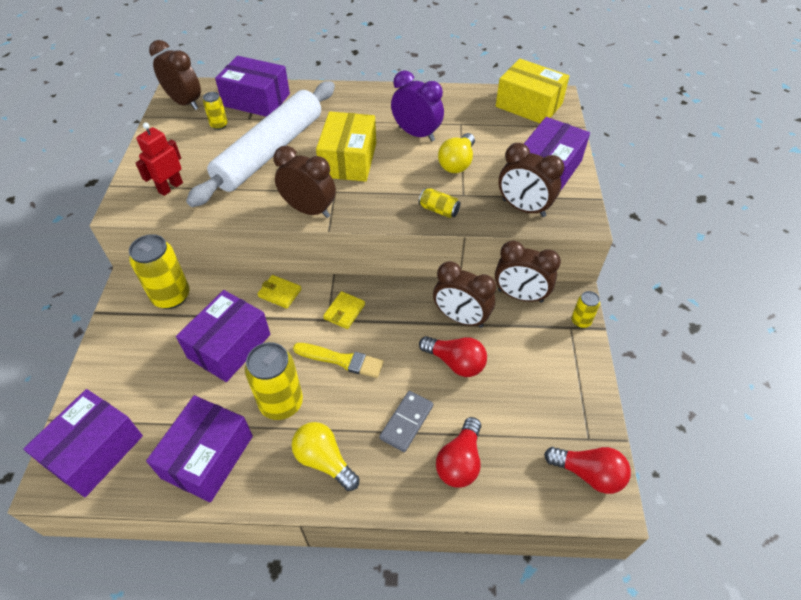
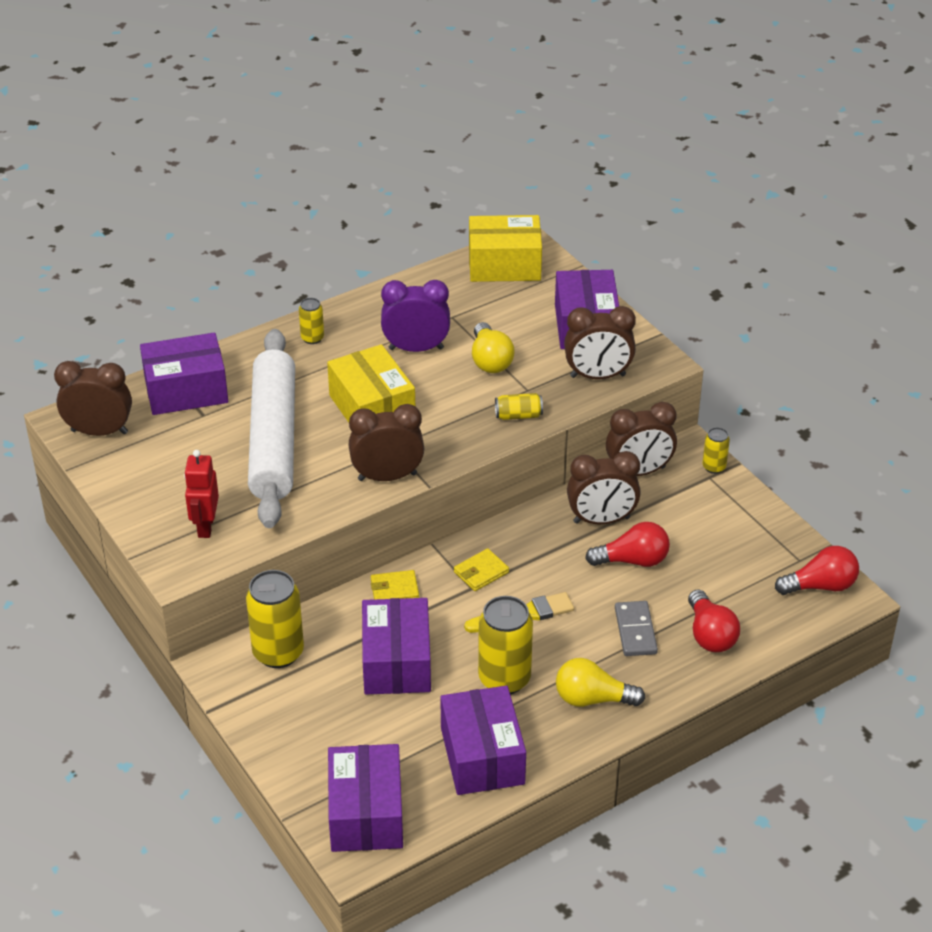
camera: 35 degrees left, 10 degrees down
(219, 125) = (176, 438): yellow can -> yellow can (312, 338)
(344, 311) = (481, 572): yellow wallet -> yellow wallet turned 60 degrees clockwise

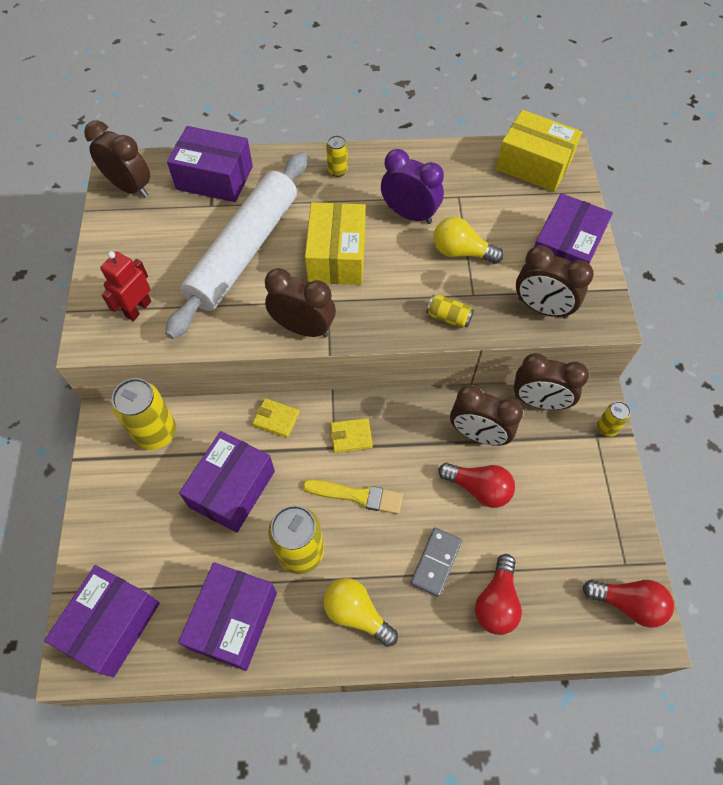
camera: 30 degrees right, 20 degrees up
(490, 360) = (461, 252): yellow light bulb -> yellow light bulb turned 90 degrees clockwise

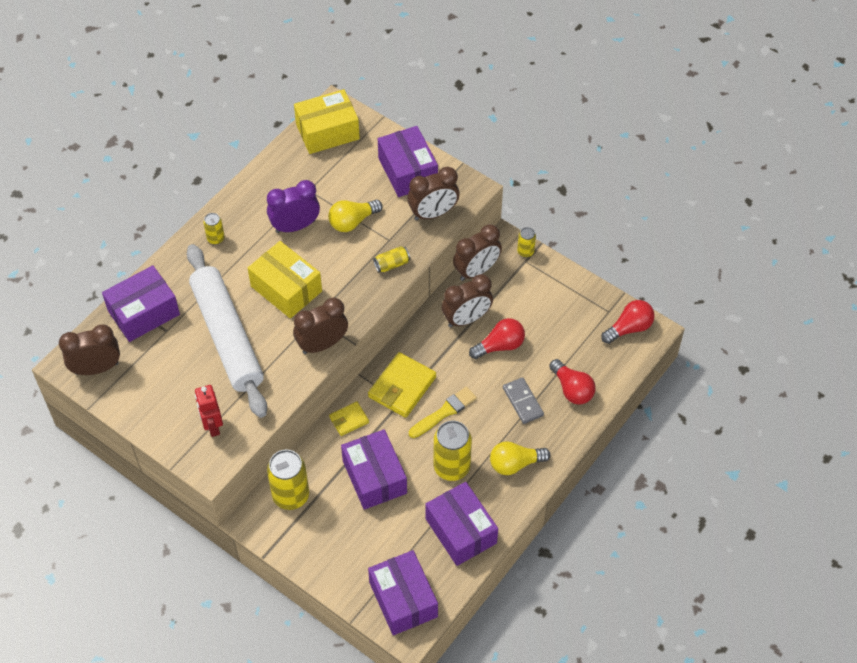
camera: 50 degrees left, 5 degrees down
(351, 436) = (402, 387): yellow wallet -> yellow wallet, size x1.80

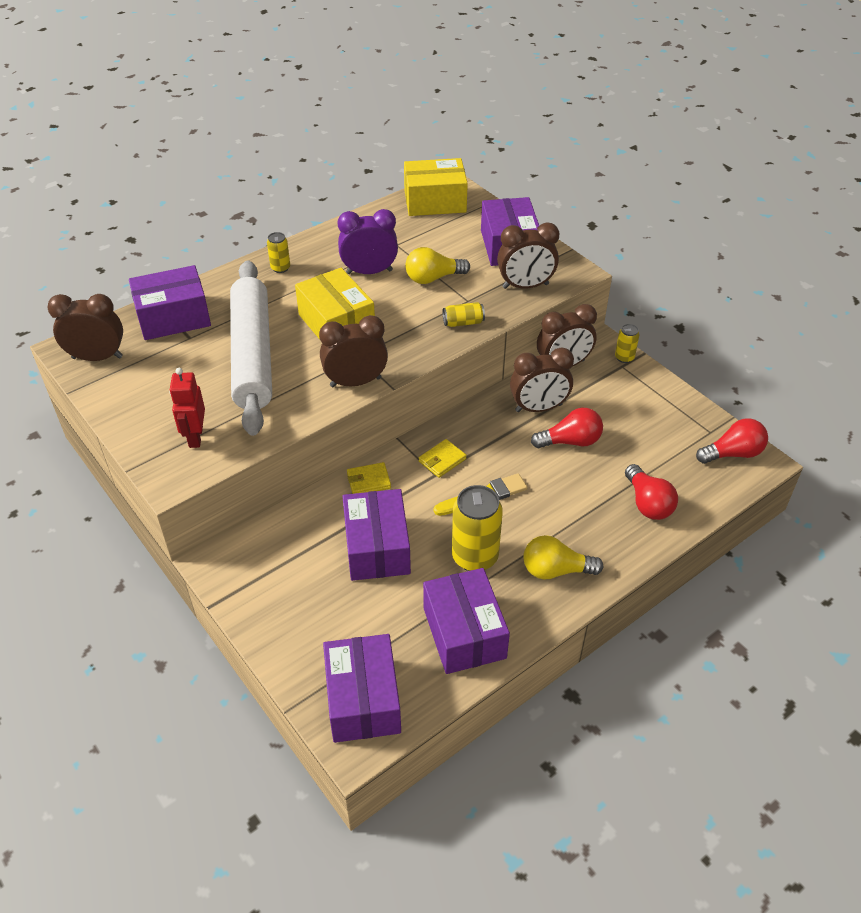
camera: 15 degrees right, 10 degrees down
(291, 496) = (270, 546): yellow can -> none
(402, 387) = (442, 460): yellow wallet -> yellow wallet, size x0.55
(523, 402) = (583, 504): grey domino -> none

